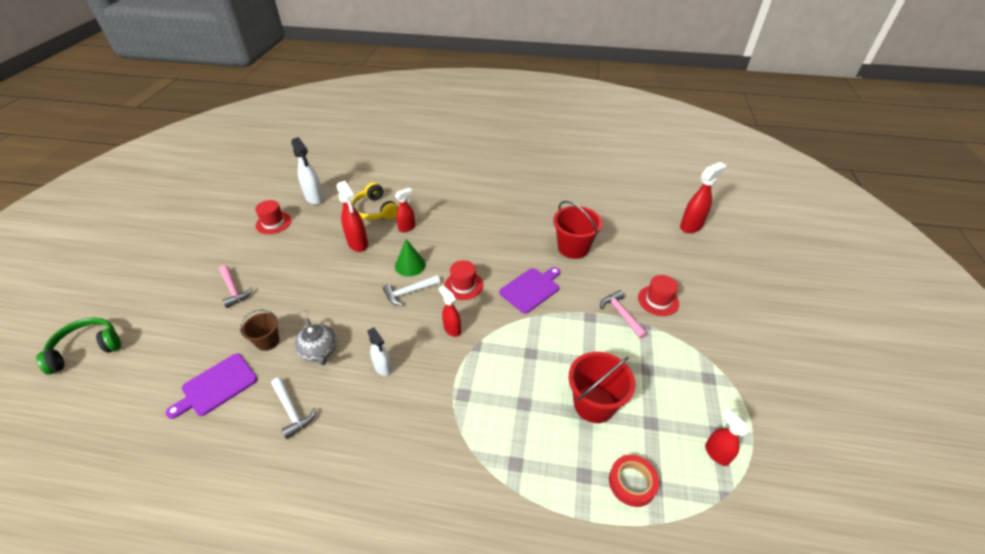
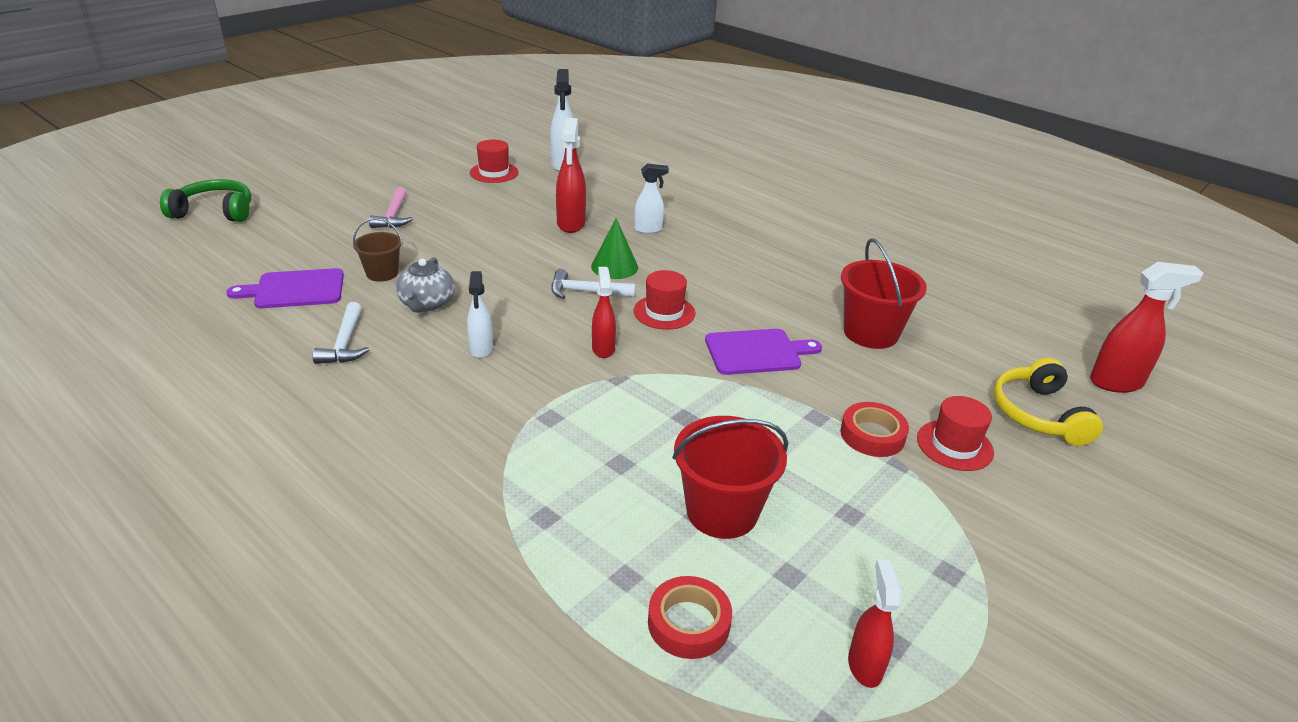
camera: 30 degrees right, 10 degrees down
(375, 210) = (624, 199): yellow headphones -> yellow headphones (1038, 414)
(407, 228) = (648, 230): red spray bottle -> white spray bottle
(621, 314) = (872, 435): pink hammer -> red tape

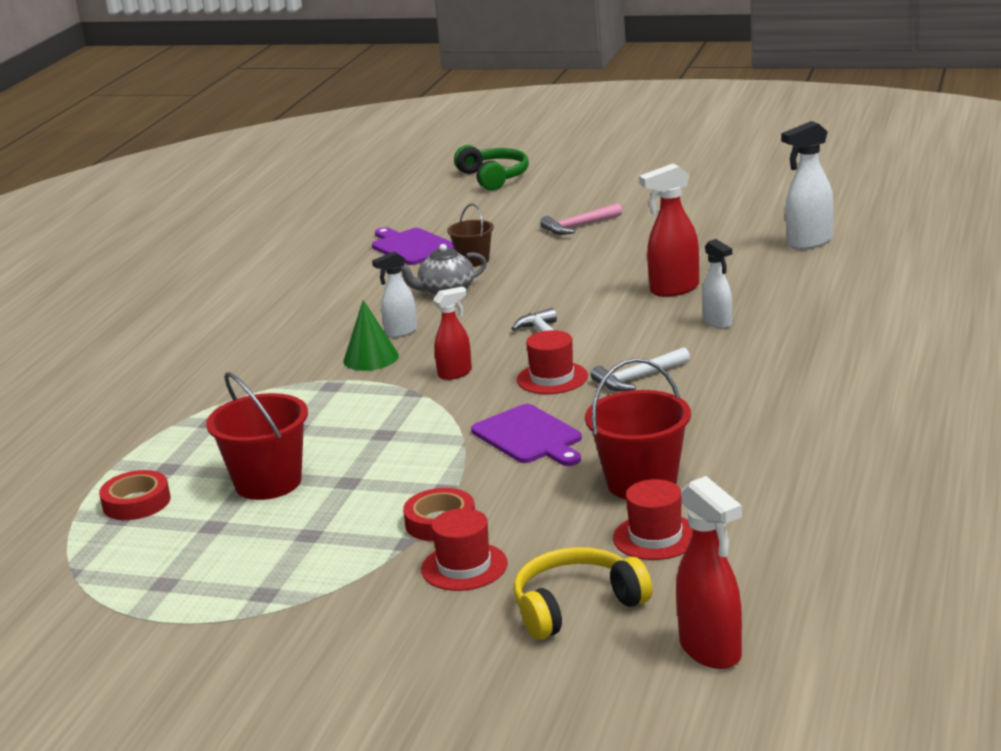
camera: 70 degrees right, 10 degrees down
(344, 343) = (356, 289): white hammer -> white hammer (638, 378)
(494, 173) = (735, 225): red hat -> red hat (656, 537)
(614, 267) = (612, 333): green cone -> green cone (371, 358)
(864, 665) = (134, 577): red spray bottle -> none

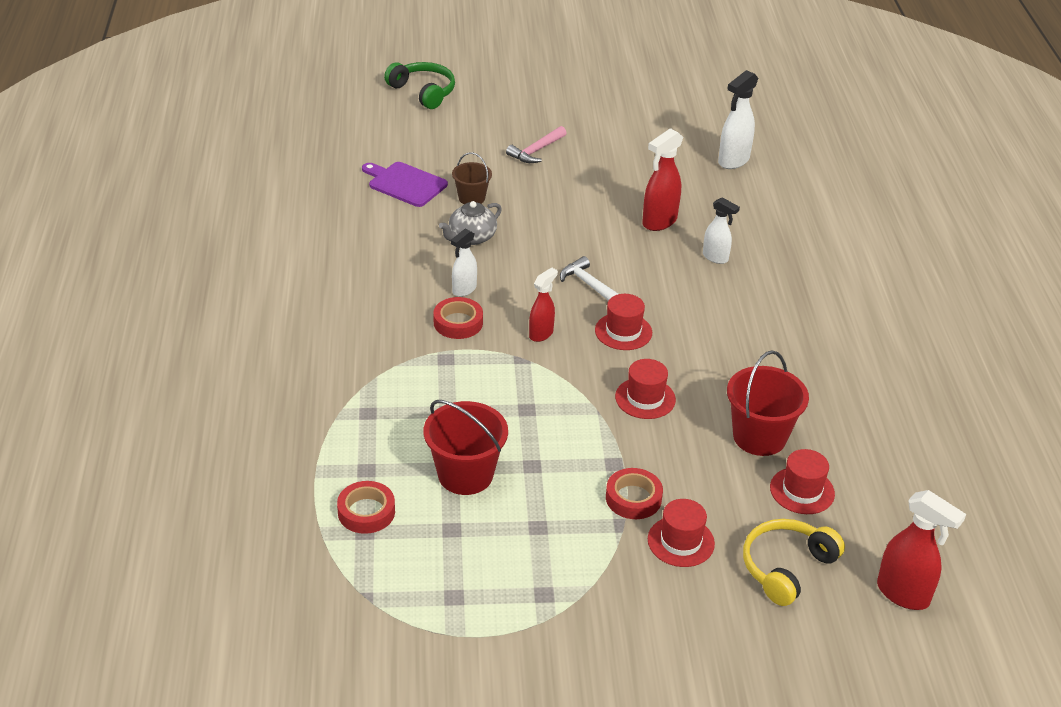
camera: 25 degrees left, 15 degrees up
(371, 358) = (458, 323): green cone -> red tape
(529, 437) = (645, 398): purple cutting board -> red hat
(638, 378) = (690, 325): white hammer -> none

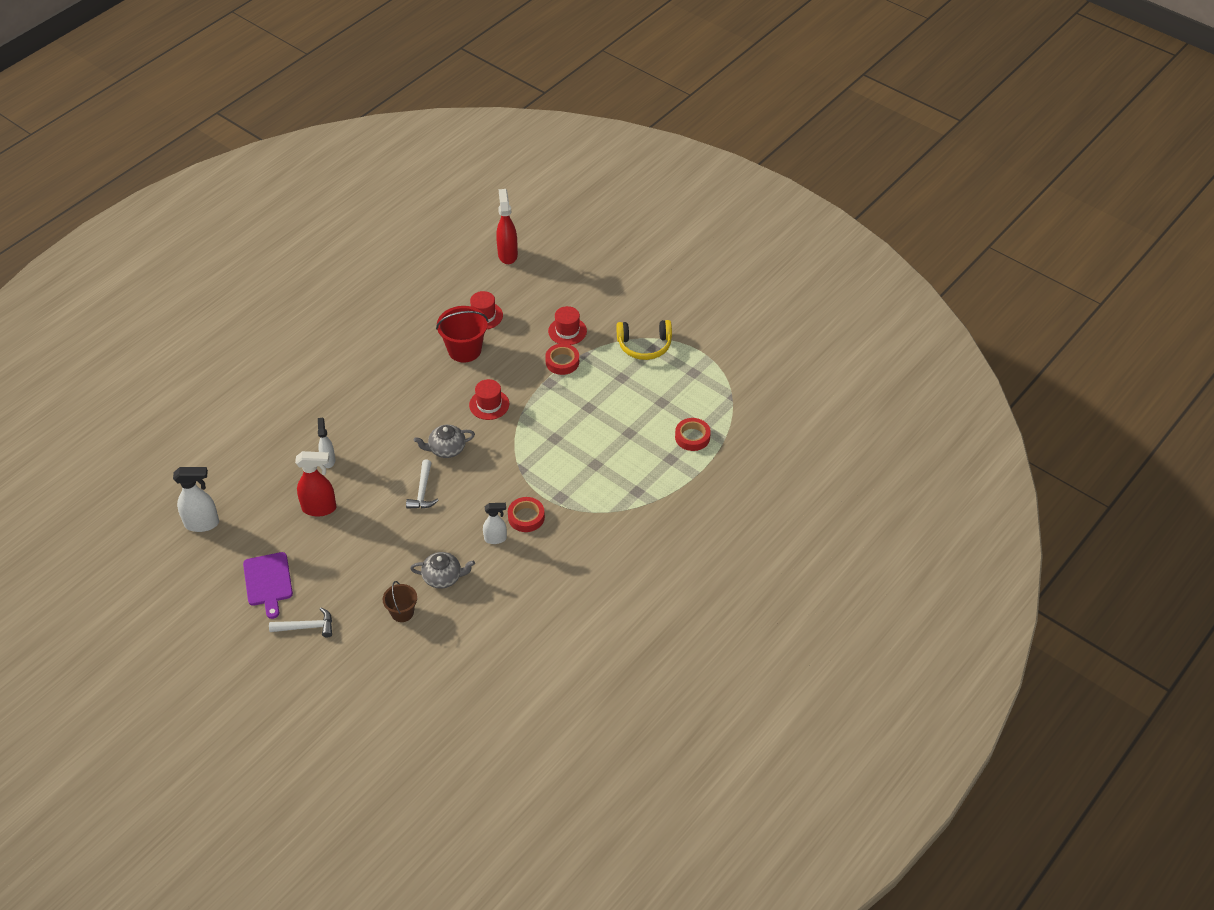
camera: 135 degrees left, 10 degrees up
(405, 183) = (428, 659): purple cutting board -> purple cutting board (268, 582)
(423, 92) = (300, 757): green headphones -> none
(465, 475) = (625, 424): red bucket -> none
(536, 151) = (306, 627): pink hammer -> white hammer
(541, 334) = (490, 478): red spray bottle -> none
(623, 331) = (446, 449): red hat -> grey teapot
(786, 567) = (538, 293): yellow headphones -> yellow headphones (644, 345)

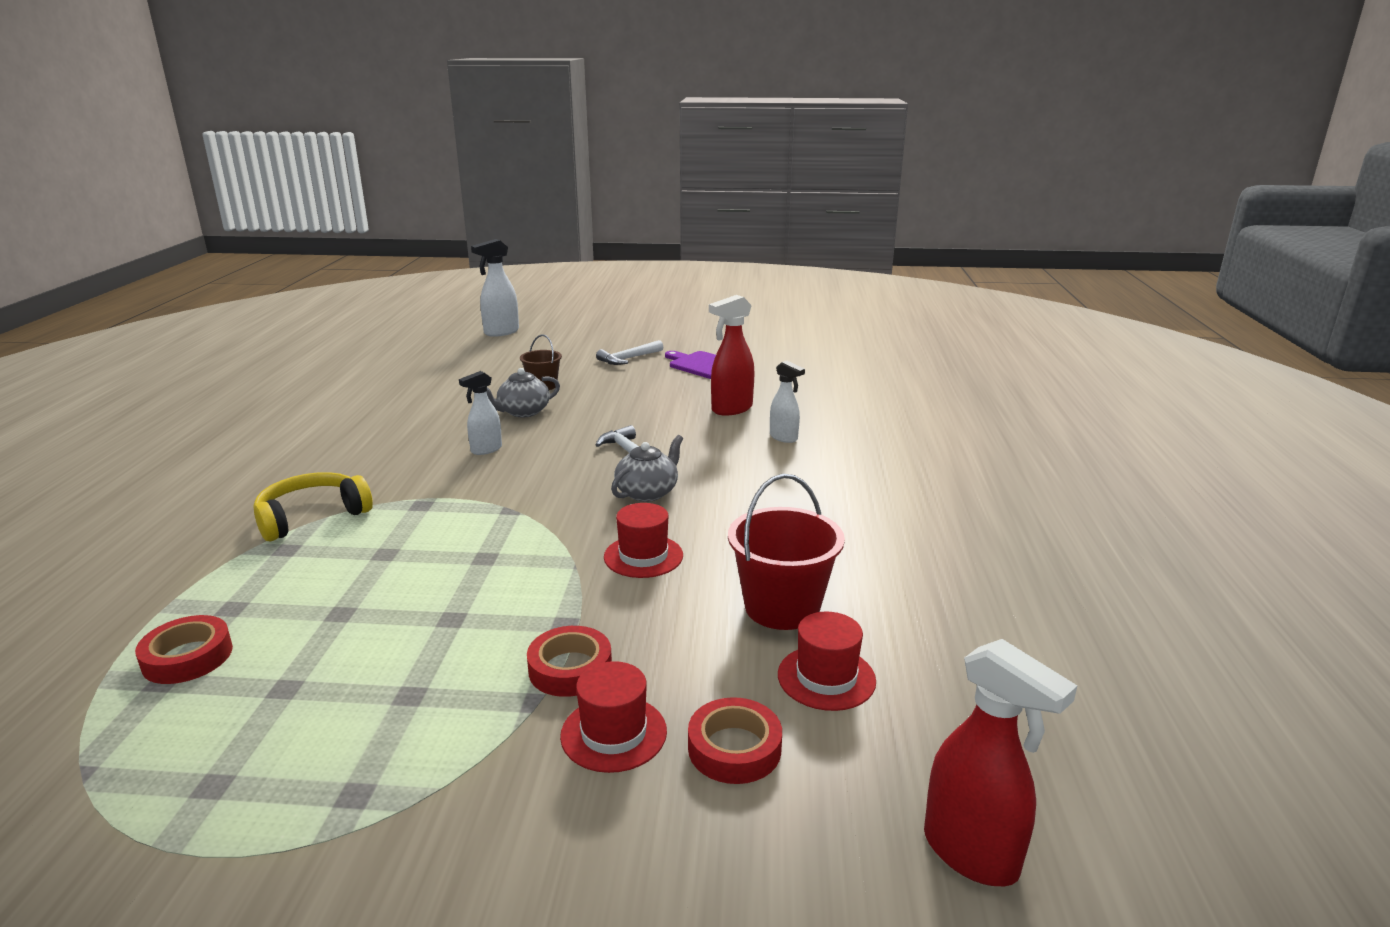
camera: 145 degrees right, 25 degrees down
(202, 523) = (828, 371): white spray bottle -> white spray bottle (501, 332)
(526, 517) = (459, 475): red tape -> red tape (734, 748)
(644, 345) = (386, 792): yellow headphones -> yellow headphones (312, 517)

